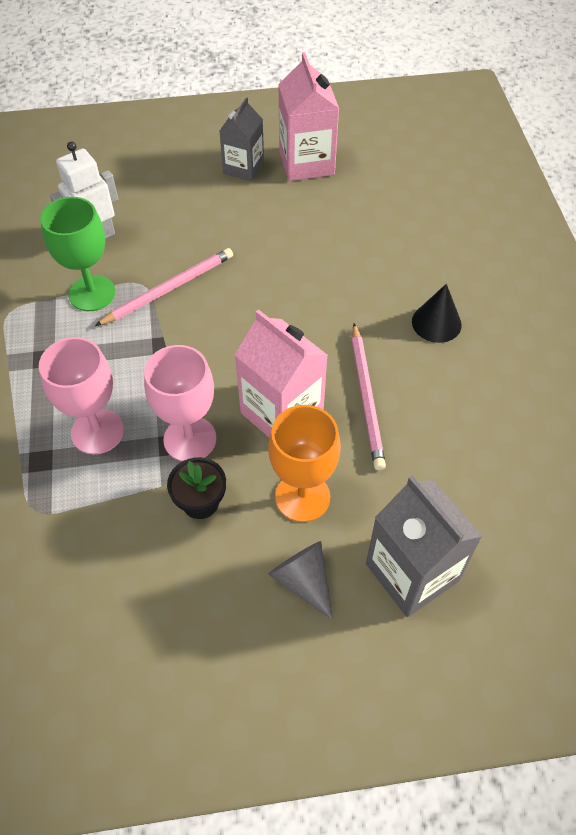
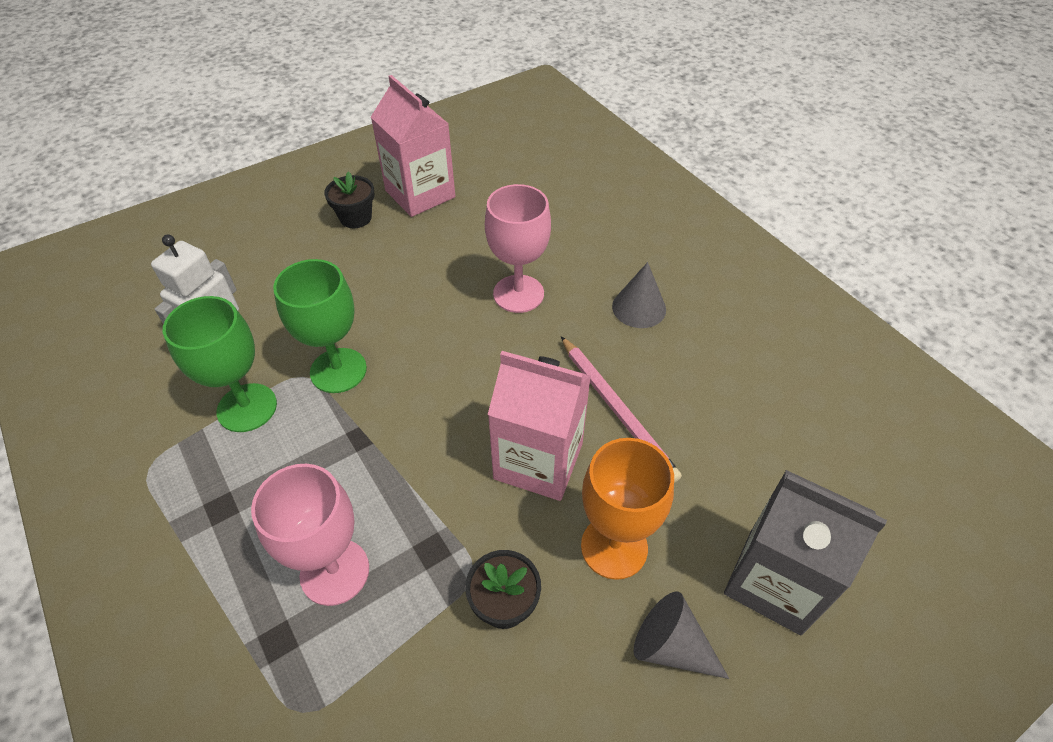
camera: 25 degrees left, 5 degrees down
(169, 289) = (338, 370): pink pencil -> green goblet
(190, 439) = (452, 534): pink goblet -> pink goblet (518, 294)
(243, 168) = (356, 218): grey carton -> black flower pot
(436, 323) = (639, 308): black cone -> grey cone

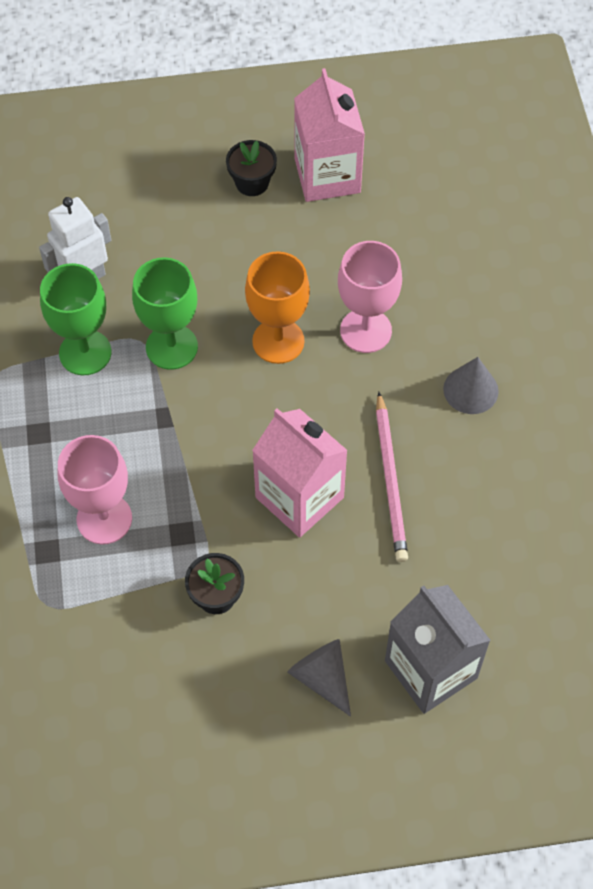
camera: 25 degrees right, 10 degrees up
(614, 547) = (321, 591): orange goblet -> orange goblet (278, 341)

